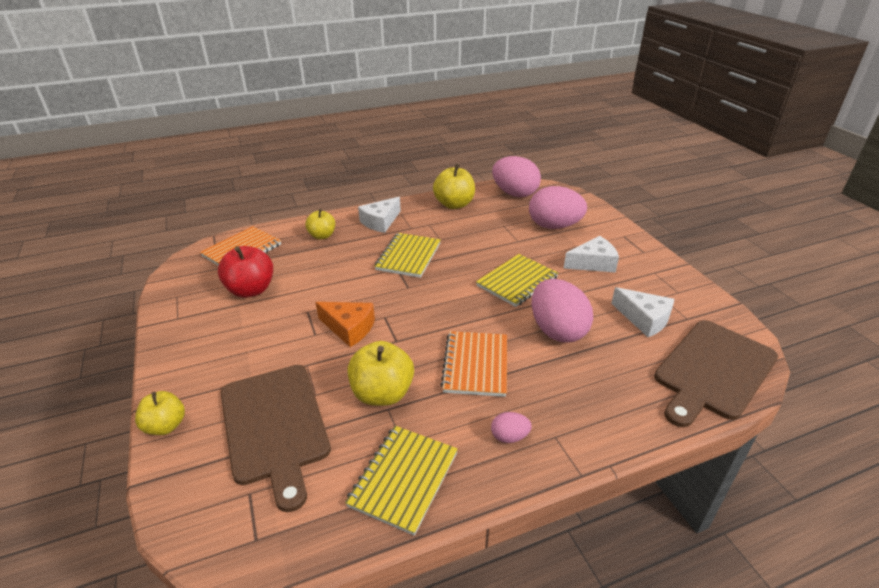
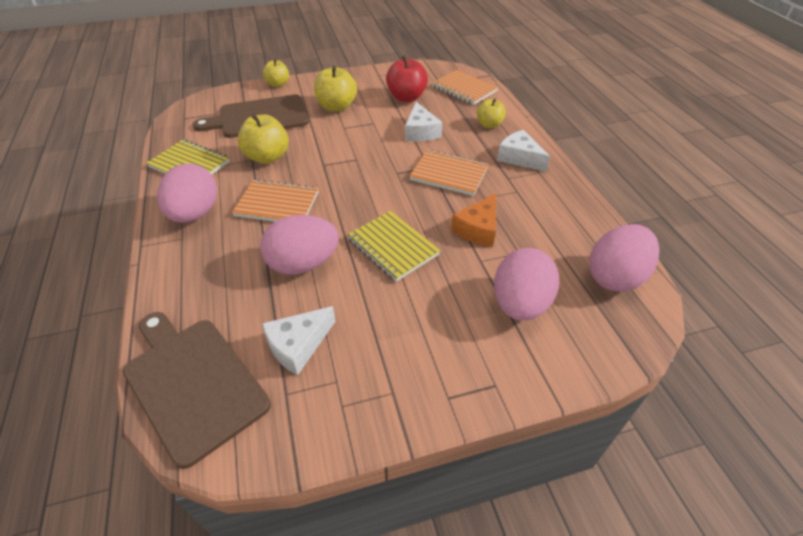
camera: 95 degrees right, 10 degrees up
(349, 328) = (346, 142): orange cheese -> orange cheese (478, 229)
(408, 257) = (449, 174): yellow notebook -> orange notebook
(454, 204) = (569, 214): yellow apple -> yellow apple (336, 106)
(509, 437) = (195, 214): pink egg -> pink egg, size x2.22
(593, 263) = (422, 325): white cheese -> white cheese (420, 132)

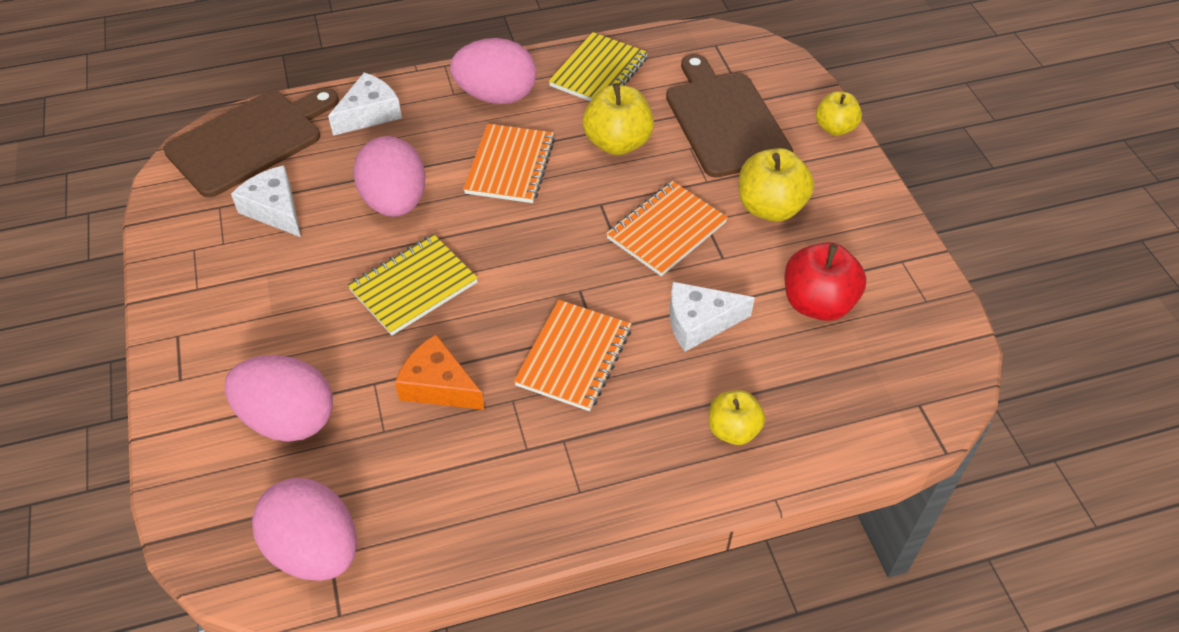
camera: 90 degrees right, 5 degrees up
(464, 89) = (870, 399): orange notebook -> orange notebook (666, 230)
(519, 158) = (622, 466): white cheese -> white cheese (369, 114)

